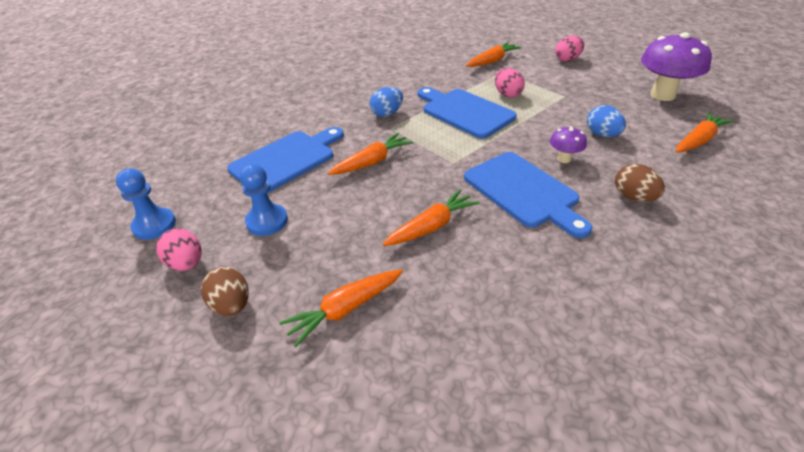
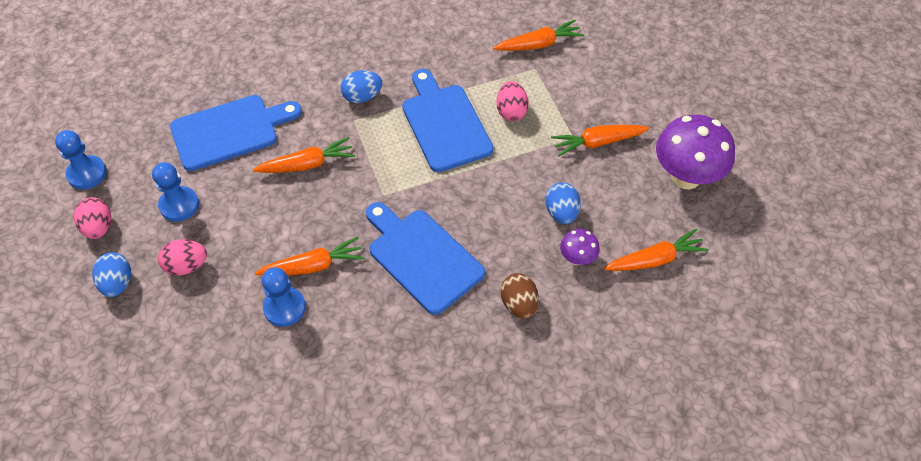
camera: 20 degrees right, 15 degrees up
(232, 305) = (117, 283): brown egg -> blue egg
(345, 309) = (198, 321): orange carrot -> orange carrot (597, 142)
(429, 267) = (284, 307): none -> blue pawn
(523, 191) = (422, 257): blue cutting board -> blue cutting board turned 150 degrees clockwise
(564, 159) = (494, 231): purple mushroom -> purple mushroom (577, 258)
(567, 60) = (630, 73): pink egg -> pink egg (186, 266)

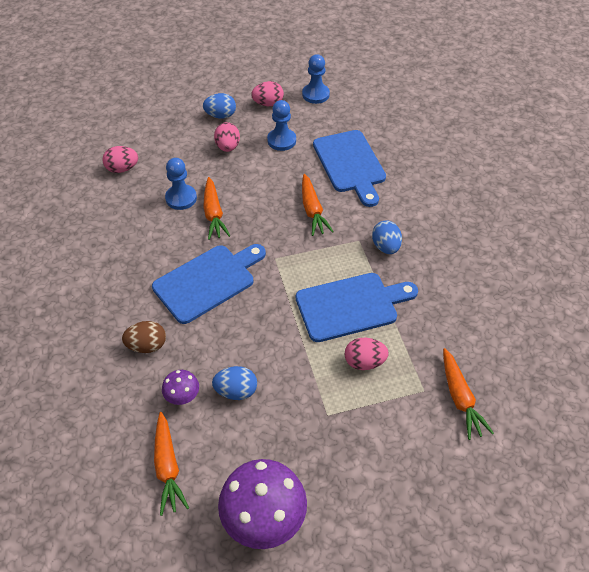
camera: 95 degrees right, 5 degrees down
(223, 394) = (122, 169): none -> pink egg
(597, 142) = (319, 437): orange carrot -> none

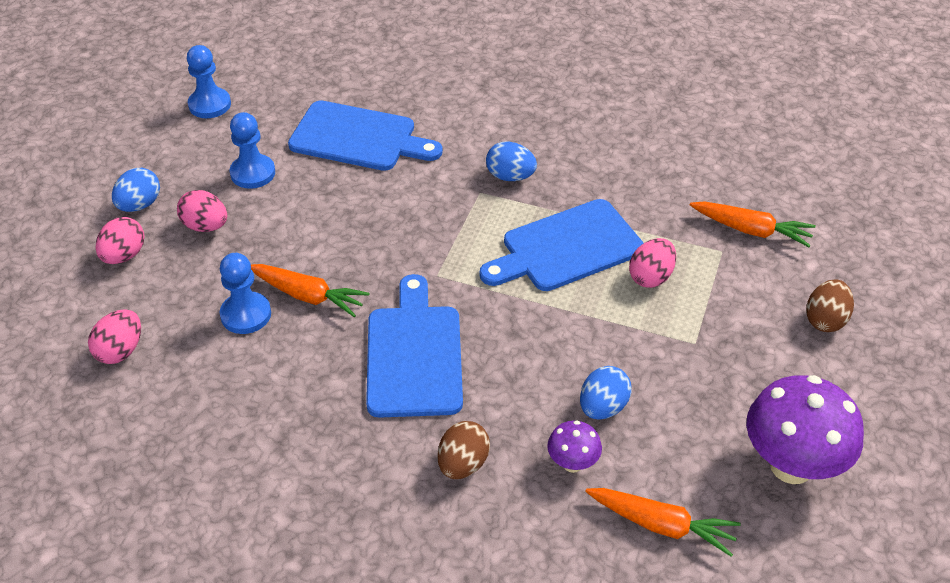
camera: 55 degrees left, 5 degrees down
(268, 104) = (173, 152): pink egg -> pink egg (124, 255)
(312, 210) = (396, 205): orange carrot -> none
(351, 306) = (566, 248): blue cutting board -> blue cutting board turned 135 degrees counterclockwise
(413, 484) = (825, 320): none -> brown egg

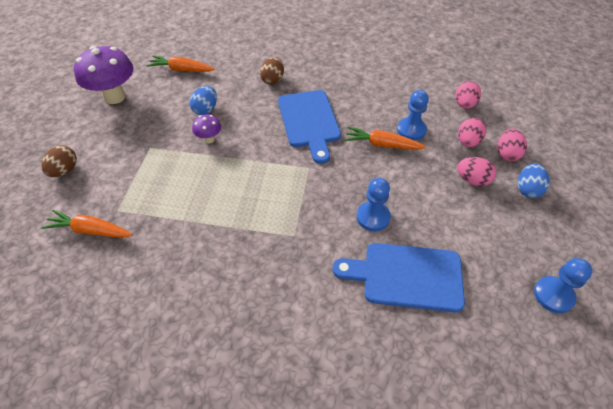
camera: 170 degrees right, 5 degrees up
(253, 173) = (469, 227): blue pawn -> blue pawn (373, 217)
(510, 176) = (272, 254): blue egg -> none
(566, 248) = (226, 197): blue cutting board -> none
(572, 463) = (221, 86): purple mushroom -> purple mushroom (209, 139)
(650, 277) = (170, 184): pink egg -> pink egg (468, 142)

